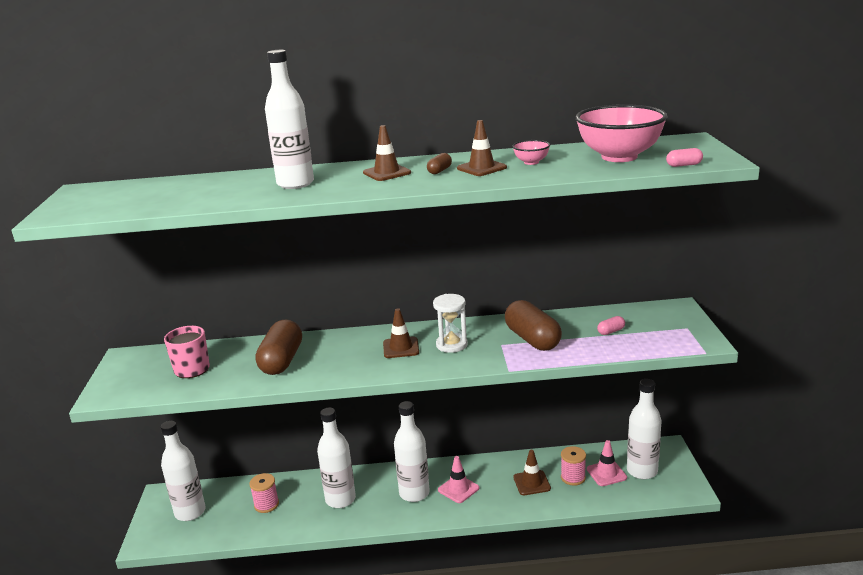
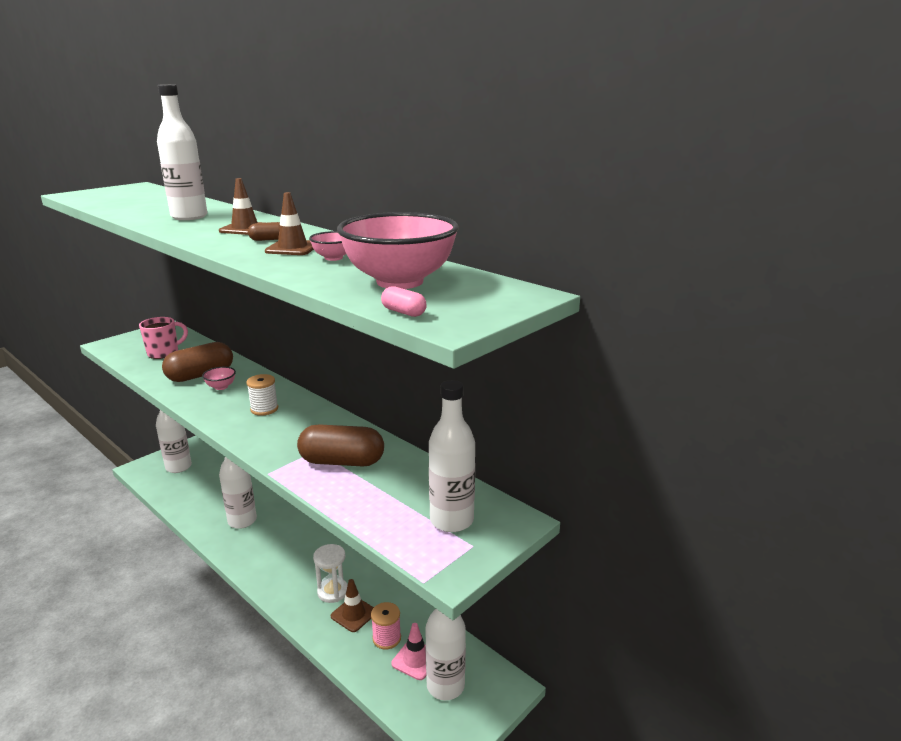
camera: 45 degrees right, 0 degrees up
(266, 505) = (210, 492): pink spool -> none
(324, 357) = (221, 387): none -> pink bowl
(401, 348) = (264, 409): brown traffic cone -> white spool
(414, 493) = (280, 553): white bottle -> white bottle (451, 520)
(451, 345) = (291, 428): white hourglass -> white hourglass (333, 592)
(458, 489) = (306, 574): pink traffic cone -> none
(532, 339) = (342, 462): brown capsule -> brown capsule turned 75 degrees clockwise
(611, 331) = (407, 498): pink capsule -> none

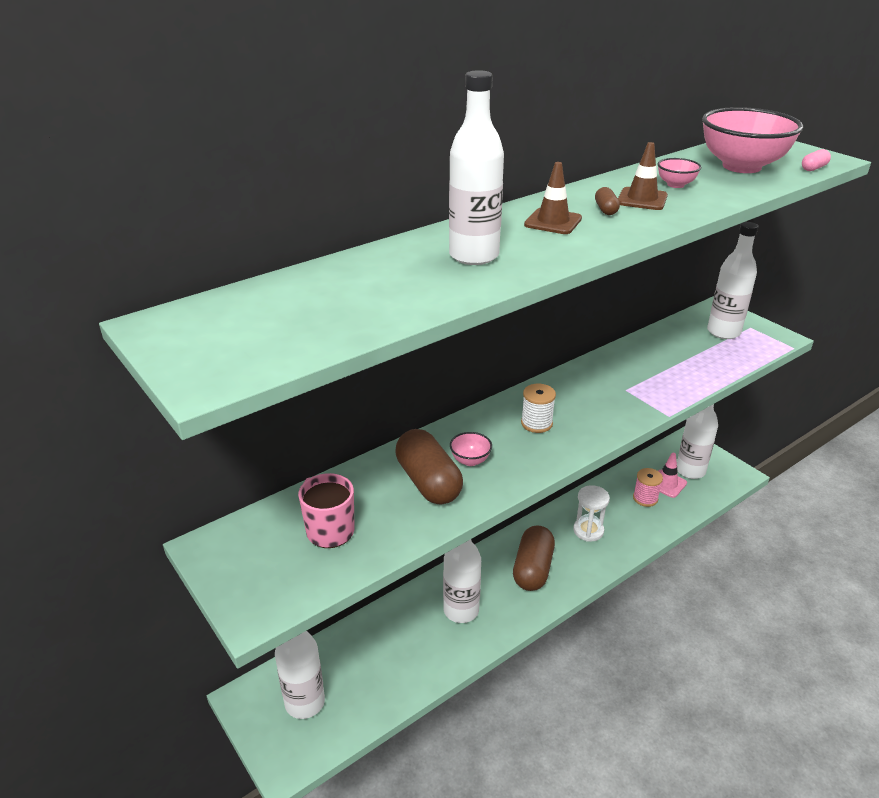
camera: 80 degrees left, 10 degrees up
(342, 462) = (646, 375): brown capsule -> brown capsule (533, 569)
(353, 614) = (617, 517): brown traffic cone -> none

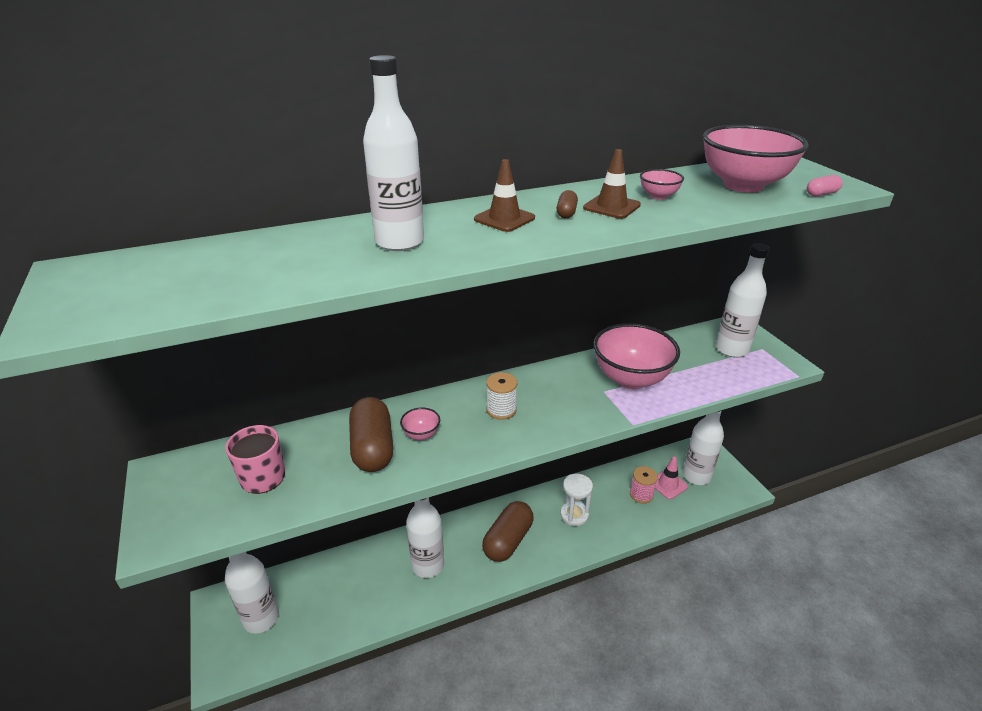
camera: 15 degrees right, 0 degrees up
(645, 374) = (631, 379): none -> pink bowl

